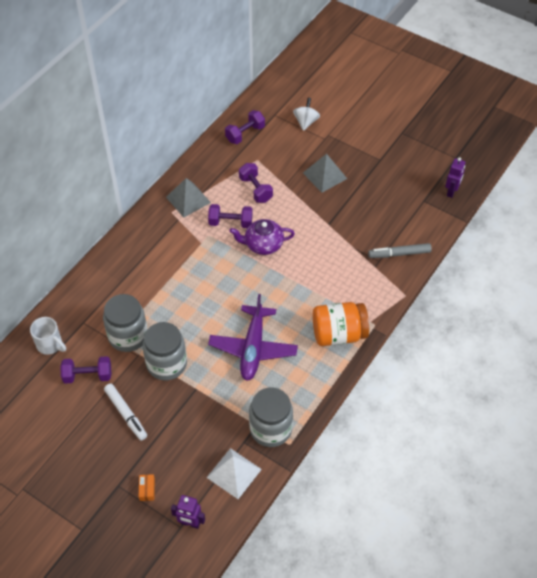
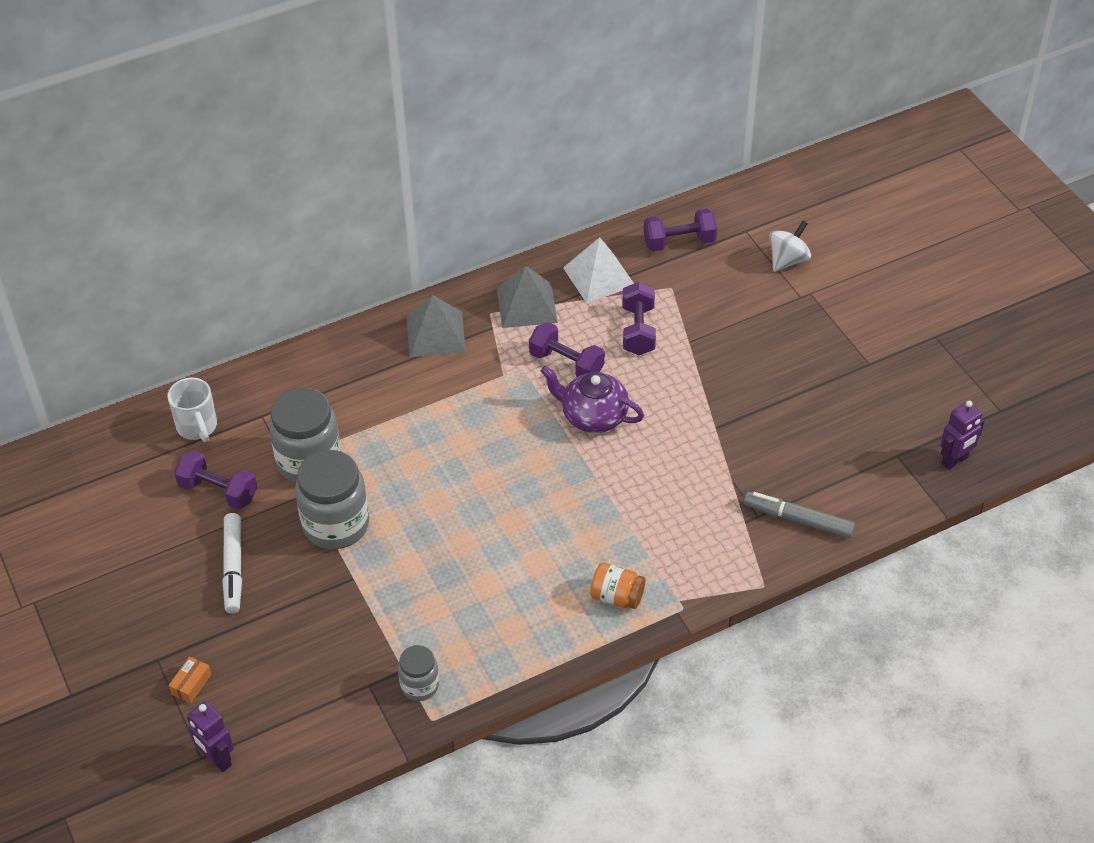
camera: 30 degrees right, 5 degrees down
(234, 473) = (324, 721): white pyramid -> white pyramid (599, 276)
(253, 348) = (474, 559): purple plane -> none
(271, 429) = (420, 685): grey jar -> grey jar, size x0.54
(325, 175) = (761, 352): grey pyramid -> grey pyramid (435, 334)
(338, 334) = (617, 597): orange jar -> orange jar, size x0.54

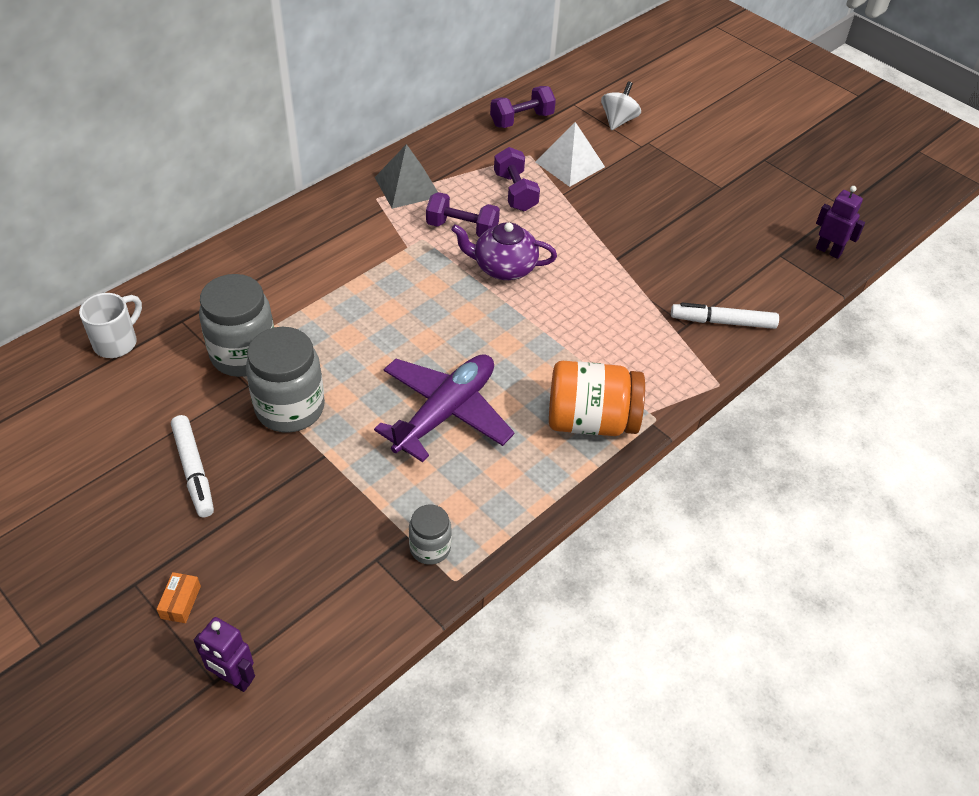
camera: 20 degrees left, 0 degrees up
(197, 427) = (117, 342): white mug -> white mug turned 105 degrees counterclockwise
(218, 491) = (156, 399): purple dumbbell -> none
(435, 334) = (331, 223): grey pyramid -> none
(479, 559) = (445, 413): none -> purple plane
(599, 276) = (463, 155): white pyramid -> white pyramid (570, 164)
(617, 597) = (591, 421): orange jar -> orange jar, size x1.85
(798, 519) = (723, 322): grey marker -> white marker
(955, 461) = (828, 251): purple robot -> purple robot turned 90 degrees counterclockwise

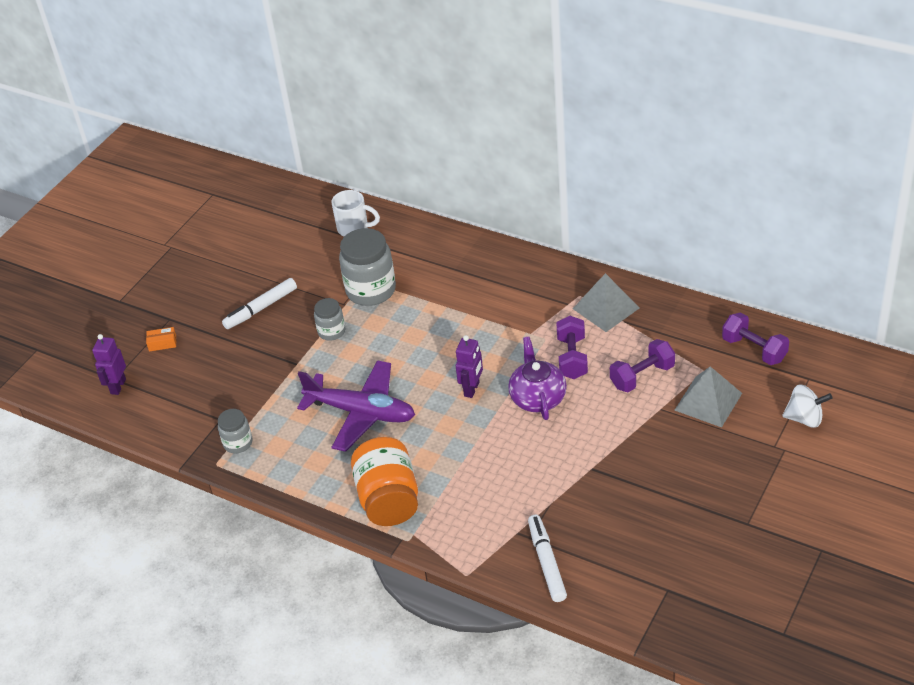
camera: 80 degrees right, 5 degrees down
(290, 408) = (331, 331): grey jar -> grey jar, size x0.54
(570, 164) = (708, 401): white pyramid -> grey pyramid
(828, 251) = (698, 630): purple robot -> purple robot (472, 389)

